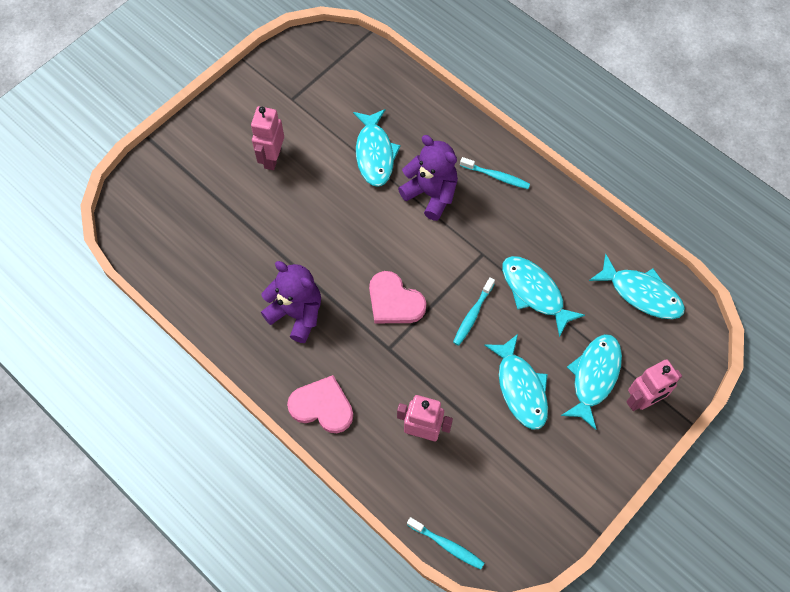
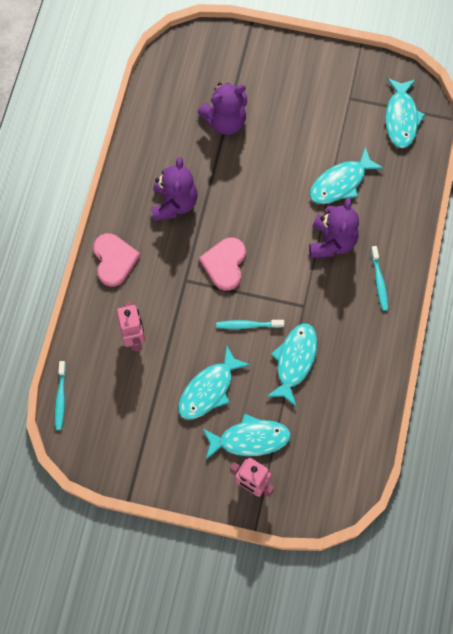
camera: 60 degrees right, 5 degrees up
(239, 218) = (225, 121): none -> purple teddy bear
(272, 158) = (289, 114): pink robot -> none
(641, 293) = (344, 442): turquoise fish -> turquoise fish (401, 118)

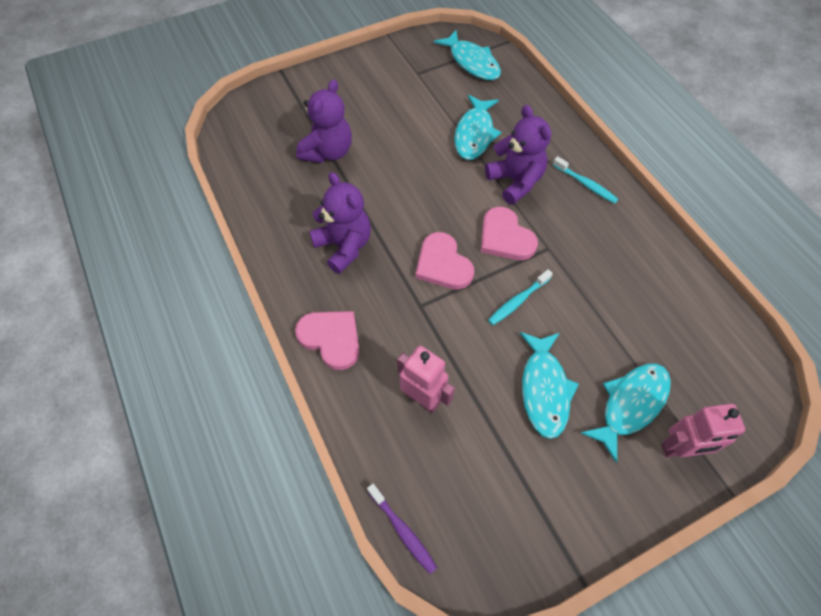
camera: 40 degrees left, 10 degrees down
(60, 398) = (403, 531): turquoise toothbrush -> purple toothbrush
(283, 277) = (505, 237): none -> pink heart
(294, 361) = (590, 300): turquoise fish -> none

